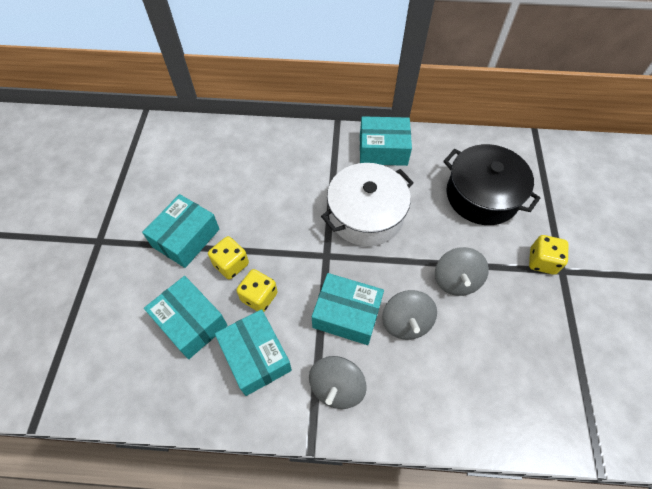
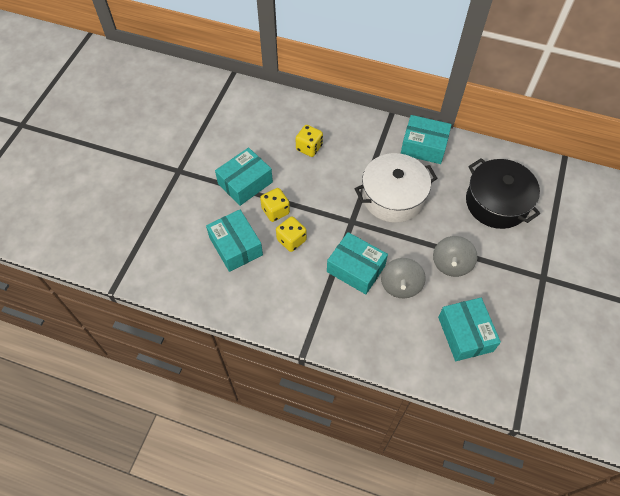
camera: 15 degrees right, 0 degrees up
(256, 356) = (279, 282): turquoise box -> turquoise box (465, 334)
(336, 387) = (333, 318): grey spinning top -> none
(542, 261) = (529, 266): yellow dice -> yellow dice (309, 148)

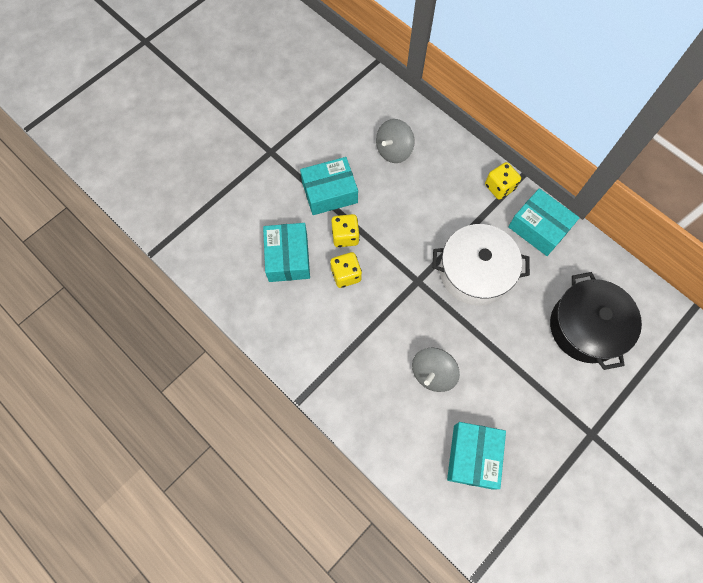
camera: 25 degrees right, 10 degrees up
(309, 148) = (414, 179): yellow dice -> yellow dice (499, 187)
(356, 268) = (395, 334): turquoise box -> none
(451, 264) = (498, 374): grey spinning top -> grey spinning top (393, 150)

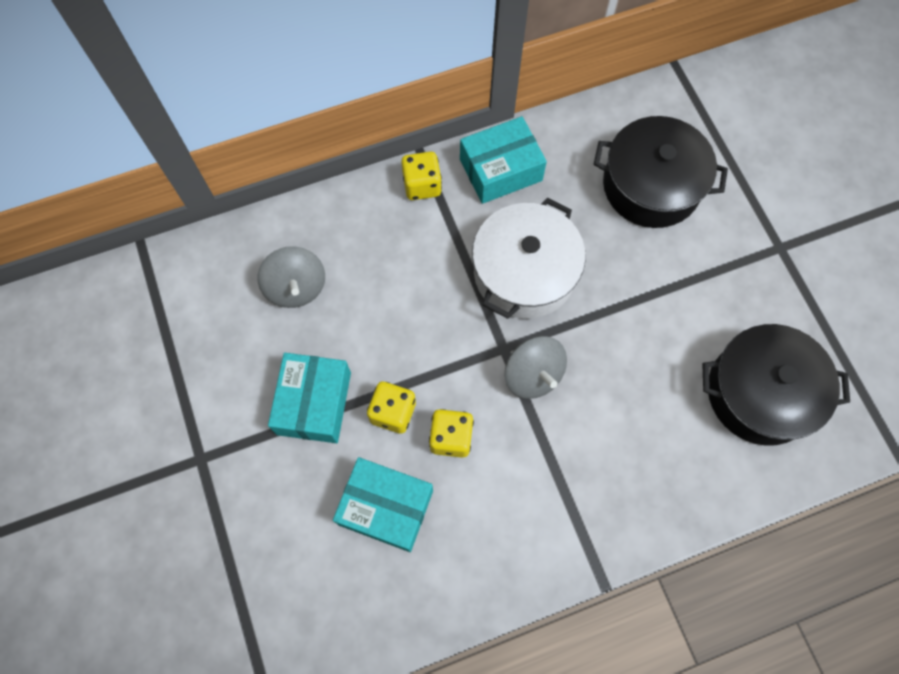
camera: 65 degrees left, 0 degrees up
(433, 373) = (637, 390): grey spinning top -> grey spinning top (533, 375)
(473, 456) = (760, 393): turquoise box -> black pot

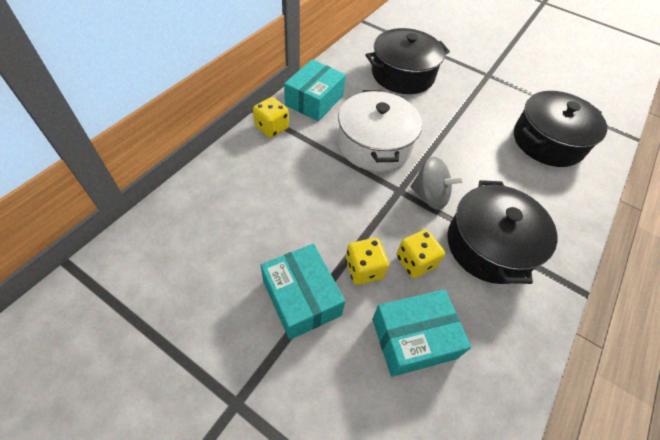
camera: 40 degrees left, 15 degrees down
(296, 287) = (228, 227): grey spinning top -> none
(547, 471) = (489, 245): none -> black pot

